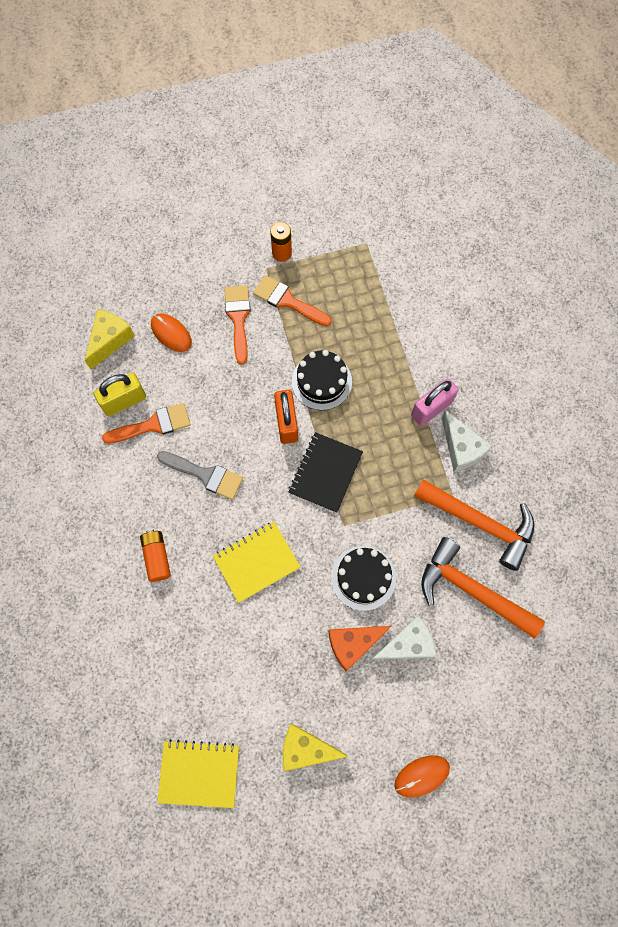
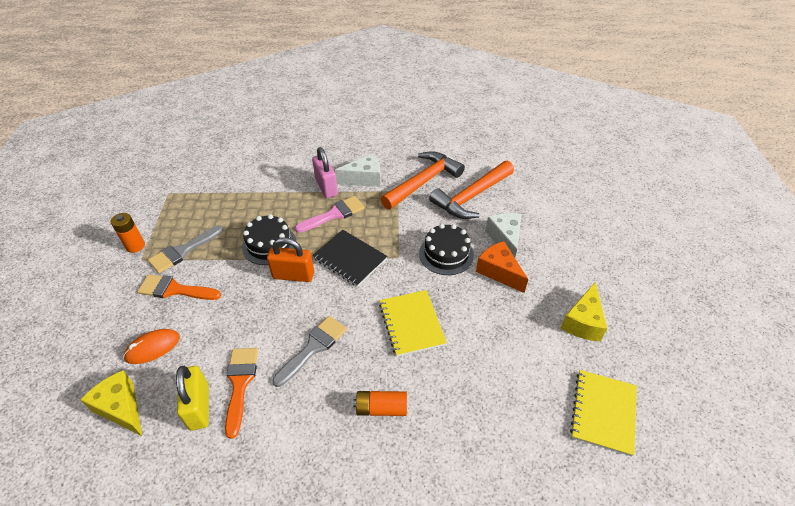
camera: 75 degrees left, 25 degrees down
(287, 301) = (182, 251): orange brush -> grey brush
(353, 644) = (499, 272): orange cheese -> orange cheese turned 150 degrees clockwise
(388, 433) = (334, 214): none -> pink brush
(421, 776) = (606, 253): orange mouse -> none

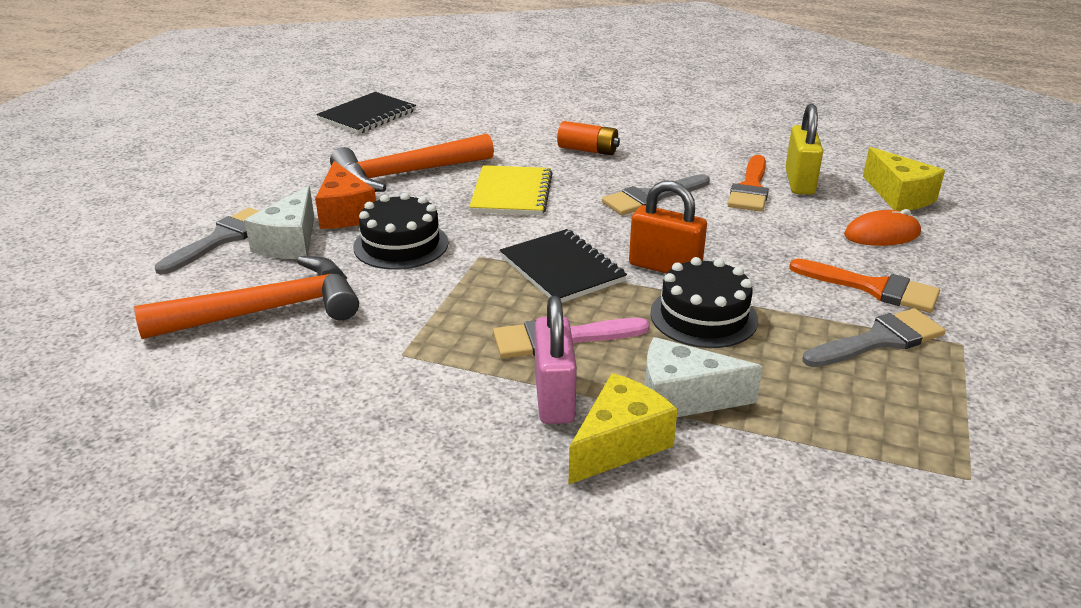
camera: 160 degrees left, 15 degrees down
(135, 246) = (989, 369): orange battery -> none
(364, 179) = (456, 396): white cheese -> white cheese (683, 398)
(423, 182) = (331, 358): orange hammer -> orange hammer (405, 174)
(542, 233) = (222, 239): none -> grey brush
(583, 322) = (301, 159): yellow cheese -> yellow cheese (619, 444)
(603, 412) = (367, 115): yellow notebook -> black notebook

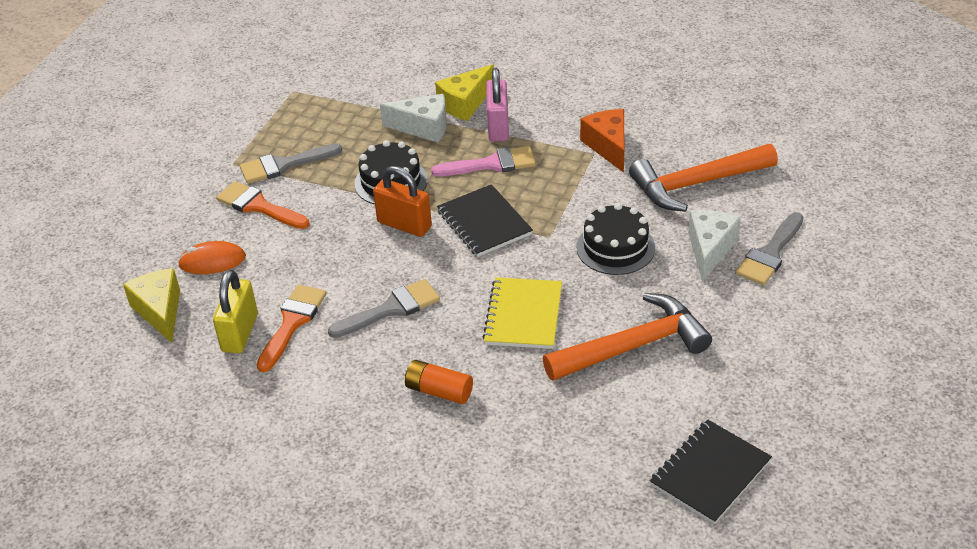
camera: 175 degrees left, 10 degrees up
(345, 213) = (675, 286): orange cheese -> orange cheese (608, 146)

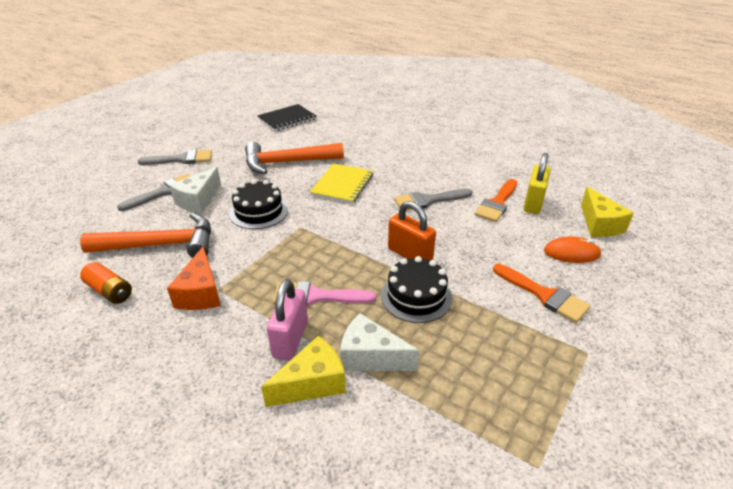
camera: 170 degrees left, 5 degrees down
(284, 165) = (528, 338): grey brush -> grey brush (182, 159)
(439, 391) = (405, 160): orange battery -> orange battery (110, 291)
(484, 223) = (344, 245): black notebook -> none

